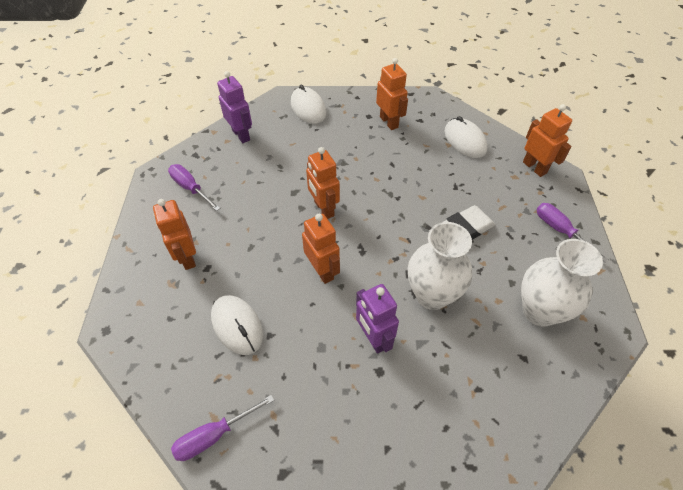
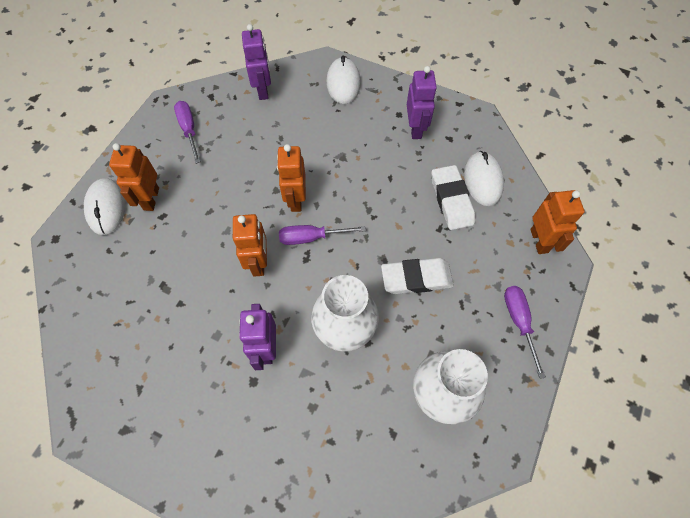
camera: 25 degrees right, 10 degrees up
(214, 435) = (90, 371): purple screwdriver -> purple screwdriver (311, 237)
(237, 326) = (158, 282): white mouse -> white mouse (106, 208)
(389, 122) = (415, 129): orange robot -> purple robot
(451, 163) = (451, 200): none -> white eraser

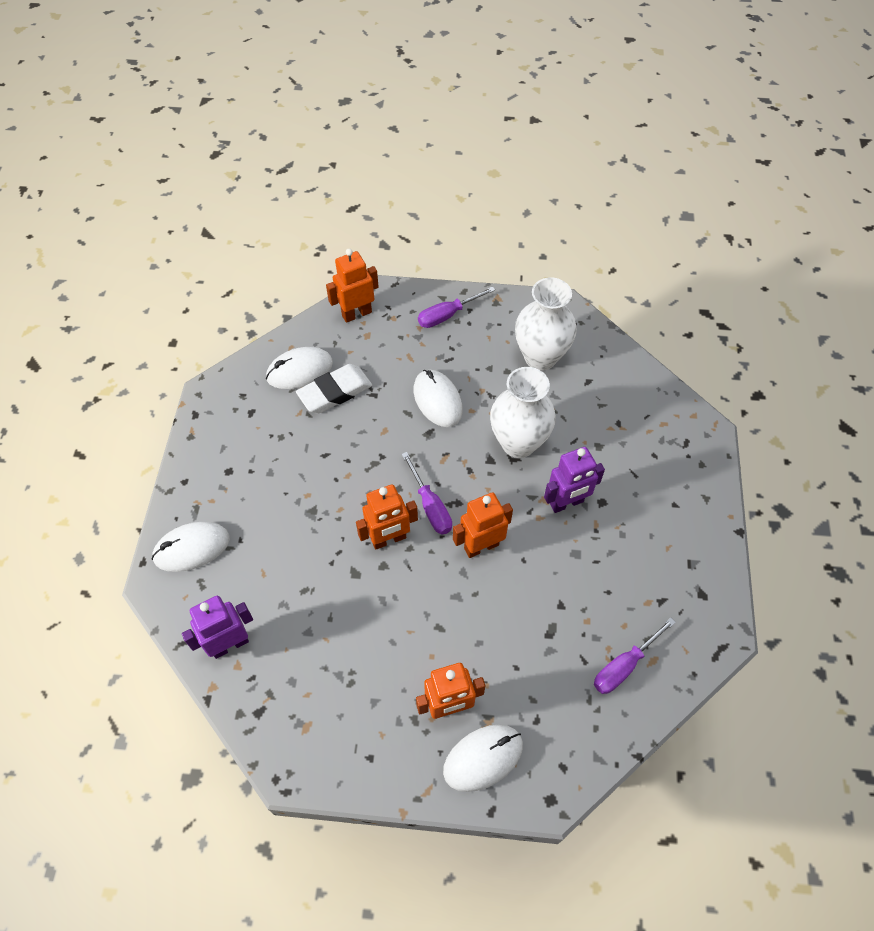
camera: 110 degrees left, 5 degrees down
(189, 130) = (327, 713): purple screwdriver -> purple screwdriver (624, 666)
(415, 129) = (247, 448): purple robot -> none
(416, 278) = (437, 400): white eraser -> white mouse

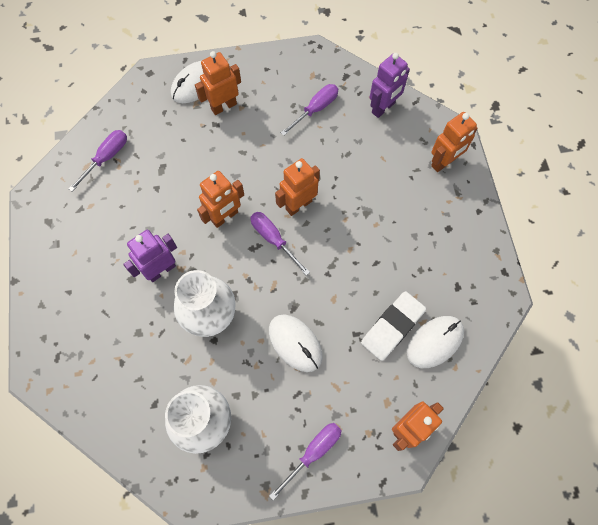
camera: 165 degrees right, 10 degrees up
(192, 548) = (444, 162): white mouse -> orange robot
(321, 667) = (315, 109): none -> purple screwdriver

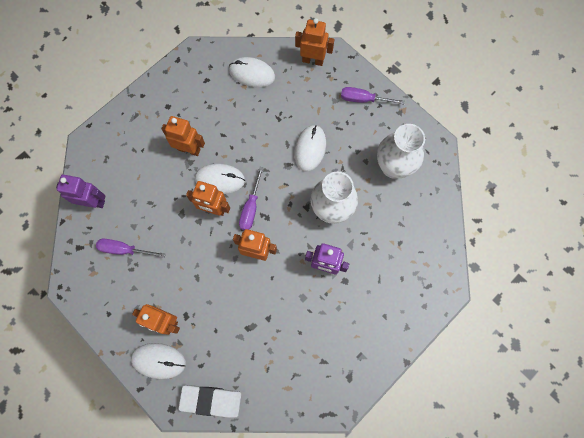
camera: 125 degrees left, 5 degrees up
(106, 158) = (270, 378): purple screwdriver -> none
(326, 229) = (220, 179): none -> white mouse
(392, 327) = (259, 101): white eraser -> white eraser (211, 400)
(444, 162) = (116, 136): orange robot -> orange robot (189, 149)

